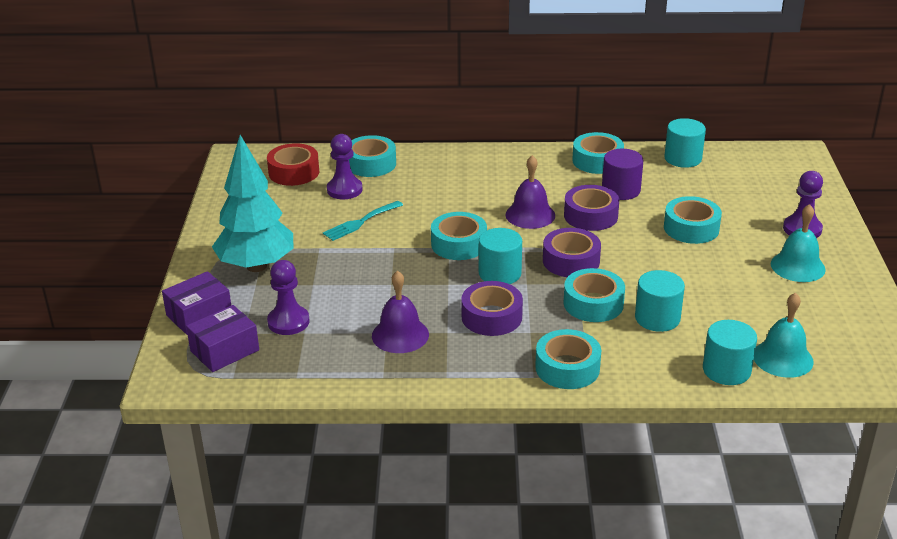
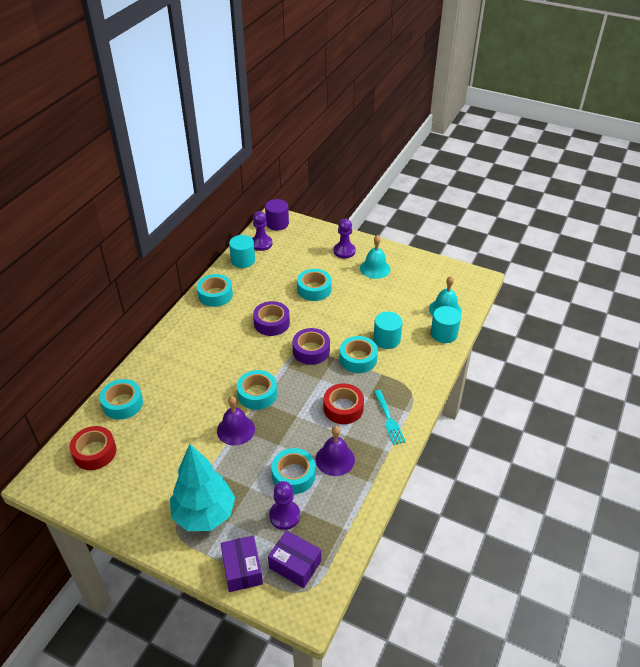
camera: 65 degrees left, 10 degrees up
(224, 350) = (295, 564): purple box -> purple box turned 45 degrees counterclockwise
(344, 190) = (144, 430): purple pawn -> purple pawn (261, 244)
(360, 222) = (193, 435): turquoise fork -> turquoise fork (389, 419)
(491, 317) = (343, 408): purple tape -> red tape
(500, 273) = (302, 387): turquoise cylinder -> none
(530, 215) = (250, 348): purple bell -> purple bell (236, 430)
(567, 368) = (409, 394): turquoise tape -> turquoise tape (293, 475)
(621, 190) = (255, 299): purple cylinder -> purple cylinder (277, 223)

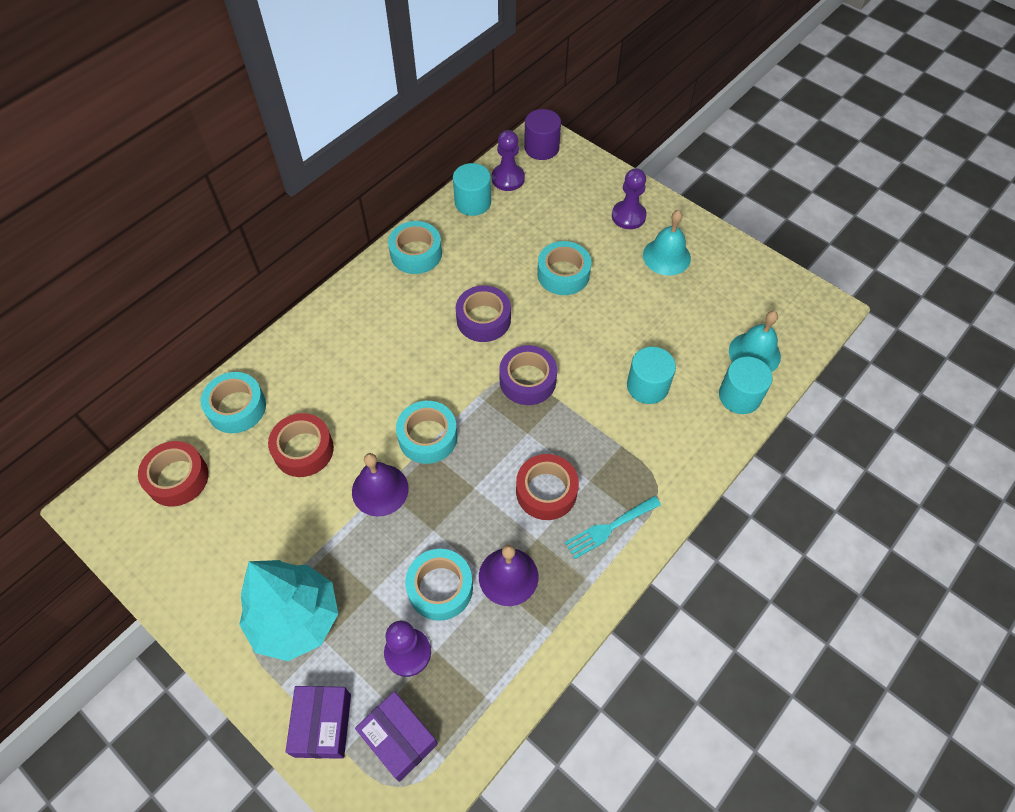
camera: 15 degrees right, 15 degrees up
(177, 418) = (303, 450): none -> red tape
(358, 359) = (593, 411): turquoise tape -> none
(389, 419) = (609, 528): turquoise fork -> turquoise fork turned 60 degrees clockwise

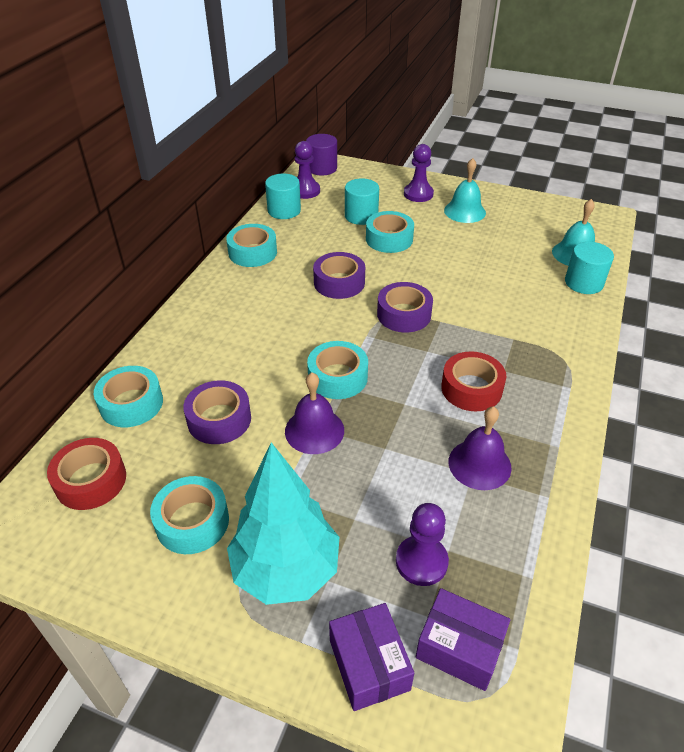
camera: 20 degrees left, 15 degrees down
(303, 450) = (219, 419): red tape -> purple tape
(440, 588) = (420, 494): turquoise tape -> turquoise tape (192, 521)
(609, 528) = (544, 400): turquoise fork -> none
(647, 386) = (507, 294): turquoise cylinder -> turquoise cylinder (361, 216)

